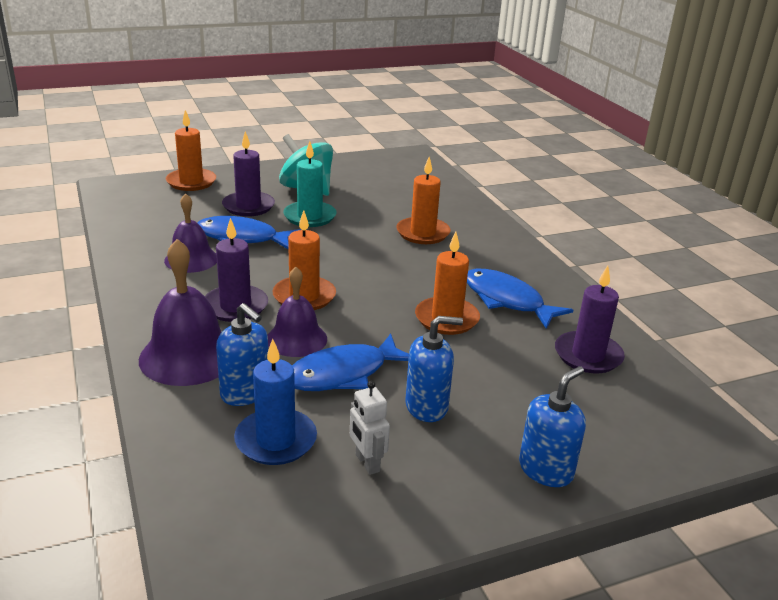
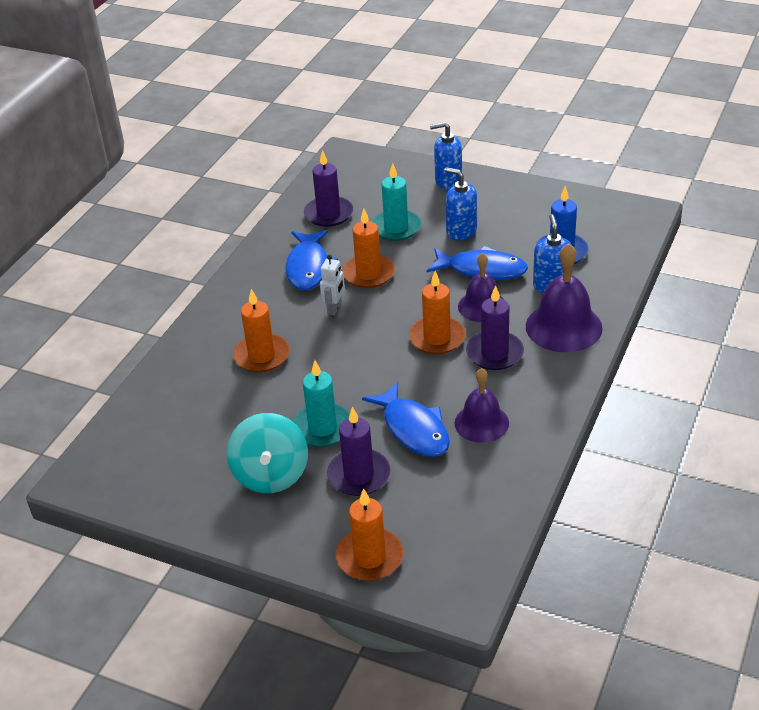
camera: 130 degrees left, 10 degrees up
(367, 463) = (527, 221): white robot -> white robot (335, 308)
(499, 375) = (396, 228): none -> turquoise candle

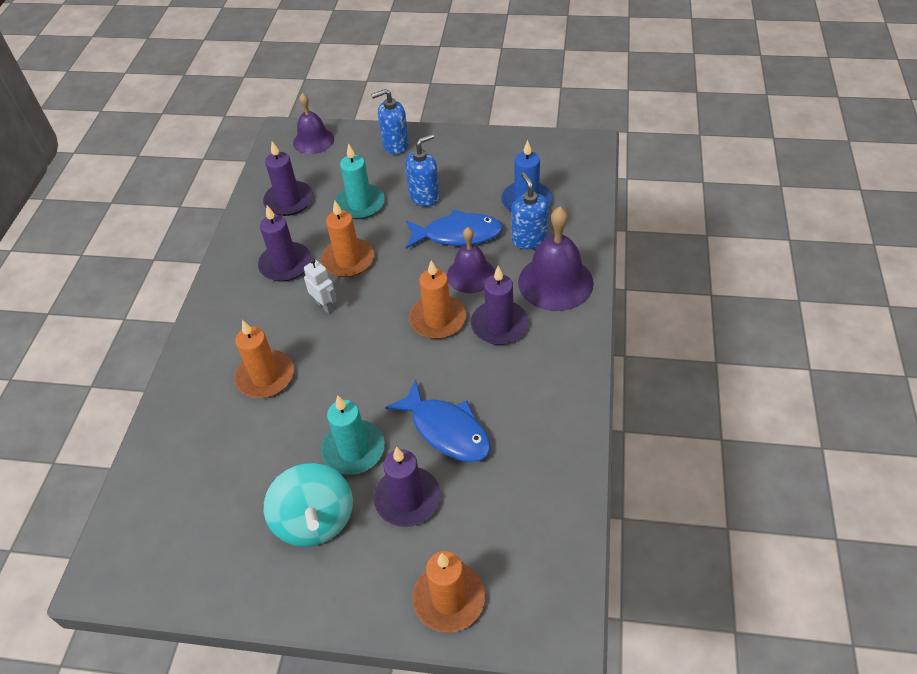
camera: 15 degrees left, 10 degrees up
(308, 267) = (285, 264): blue fish -> purple candle
(335, 308) = (325, 306): white robot -> white robot turned 45 degrees counterclockwise
(461, 231) = (424, 196): blue soap dispenser -> blue soap dispenser turned 120 degrees clockwise
(481, 423) = (512, 408): purple bell -> purple bell (313, 140)

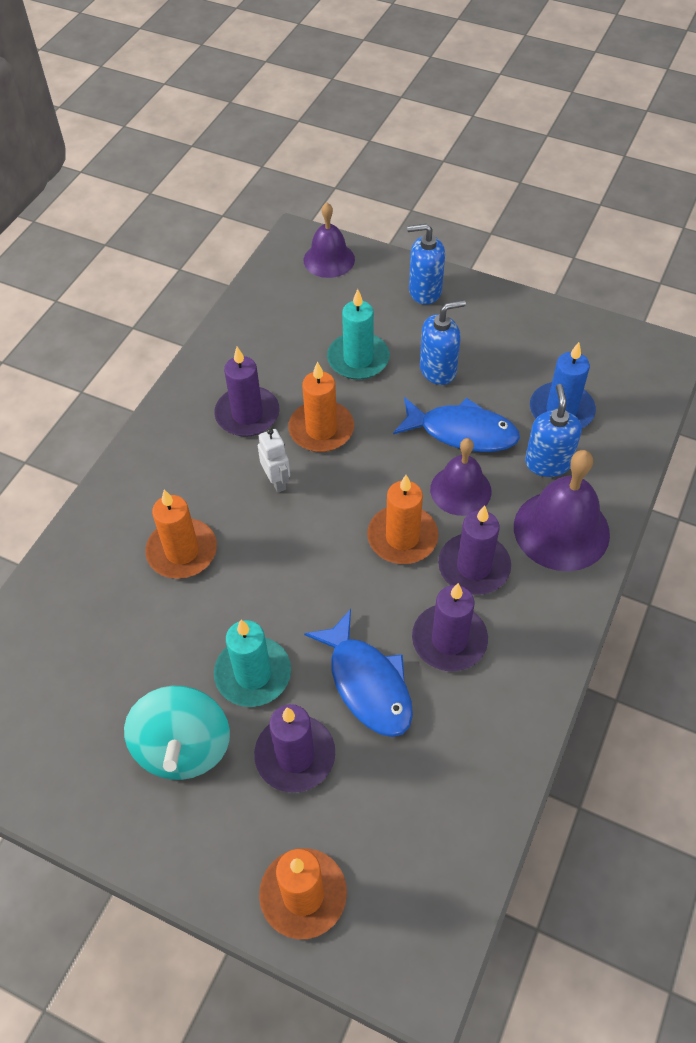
camera: 15 degrees right, 5 degrees up
(289, 201) = (276, 332): purple candle -> purple candle (449, 640)

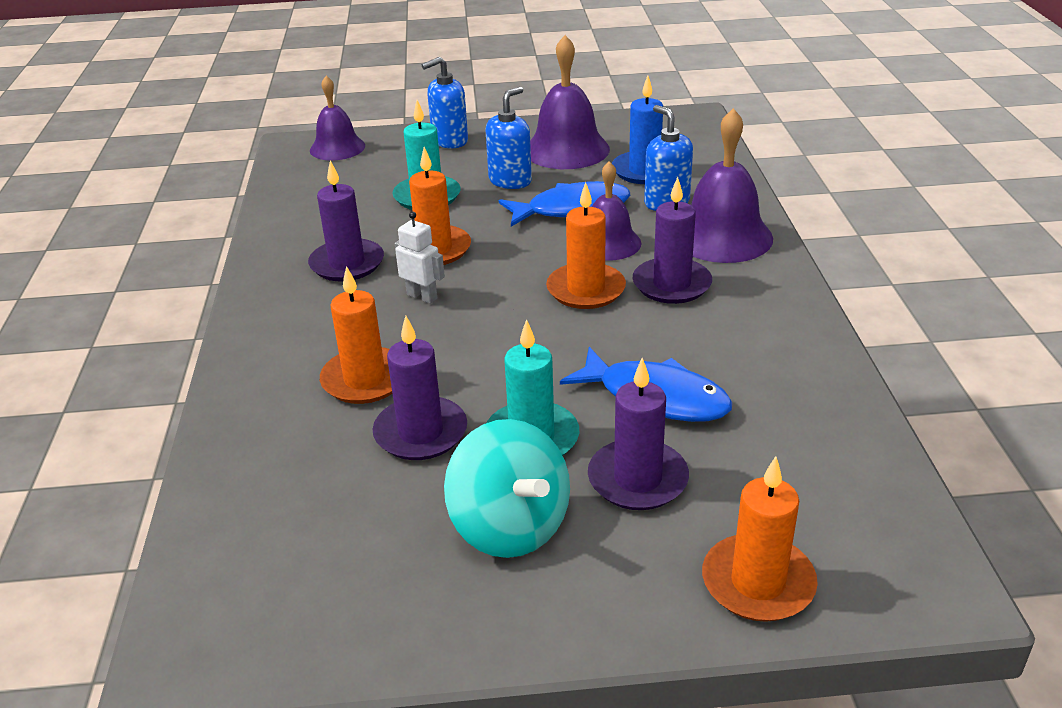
camera: 30 degrees left, 20 degrees down
(449, 640) = (701, 338): purple candle -> purple candle (421, 433)
(515, 349) = (566, 149): none -> purple bell

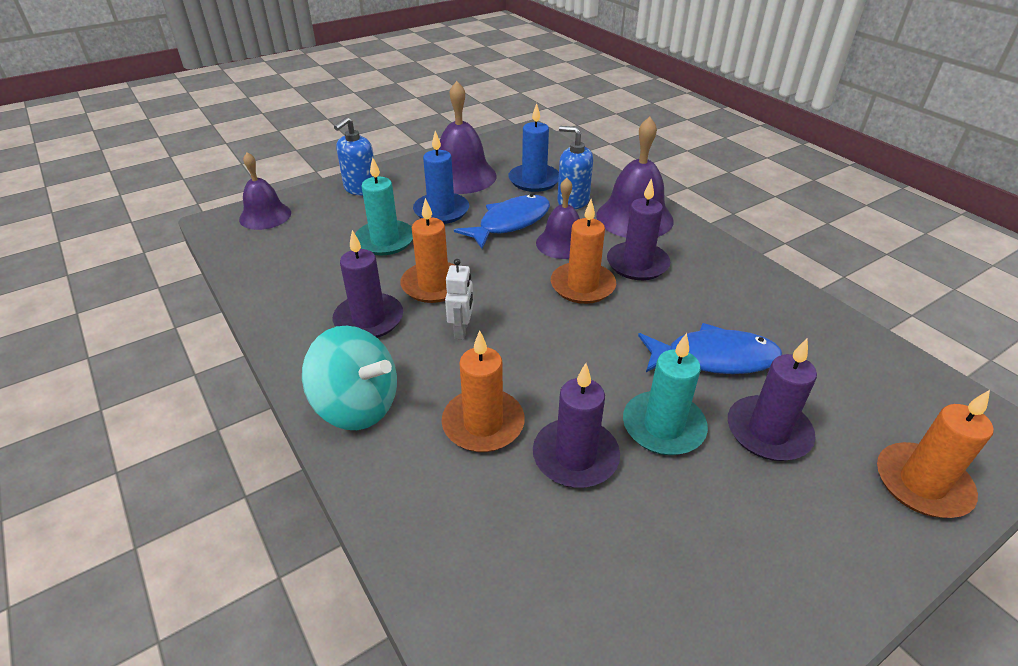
camera: 30 degrees left, 5 degrees up
(422, 296) = (462, 330): white robot -> white robot turned 90 degrees clockwise
(510, 181) = (441, 211): blue soap dispenser -> blue candle
(510, 526) = (723, 514): turquoise spinning top -> turquoise spinning top (357, 406)

